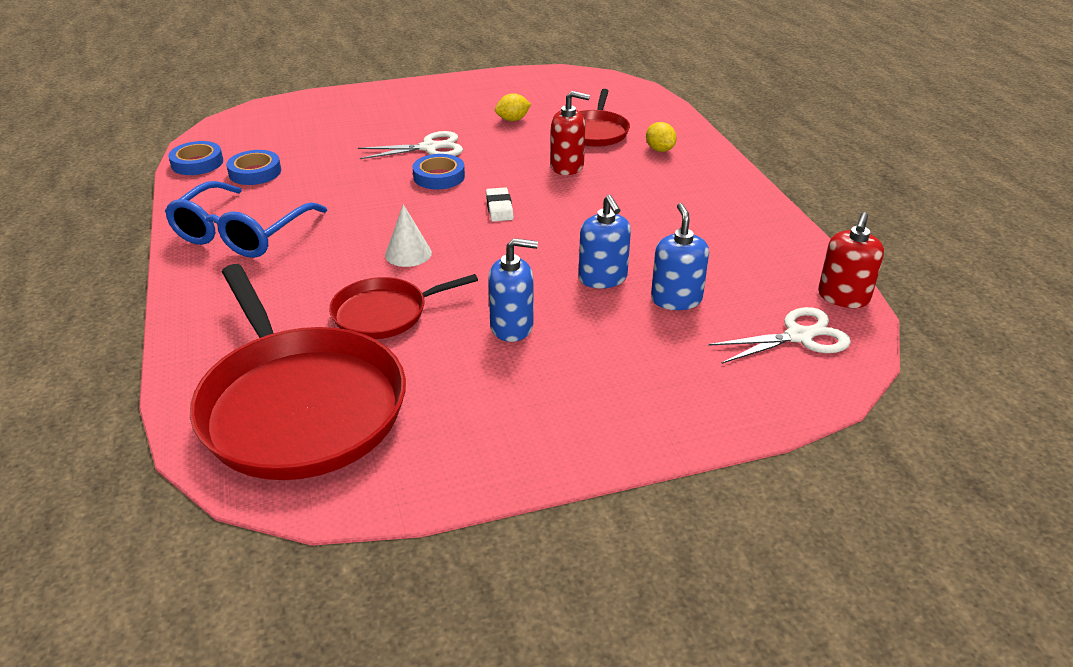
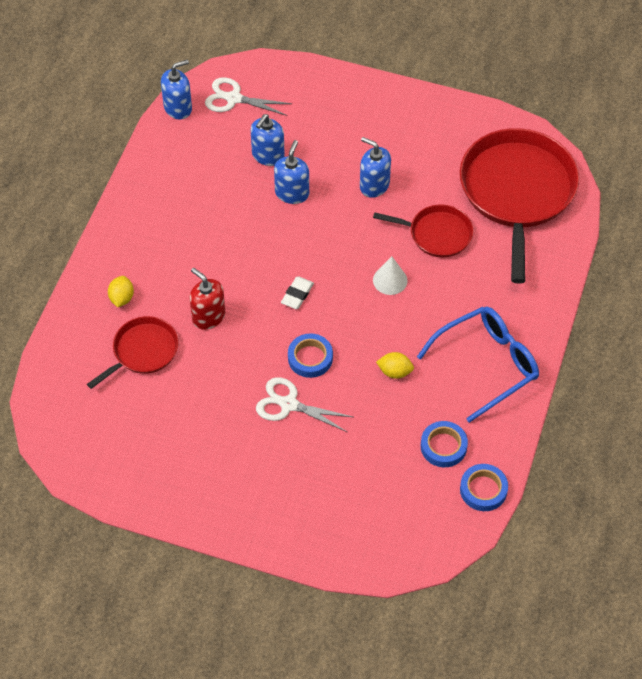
camera: 145 degrees left, 20 degrees up
(512, 120) = (189, 410): yellow lemon -> yellow lemon (395, 372)
(843, 297) = (178, 108): red soap dispenser -> blue soap dispenser

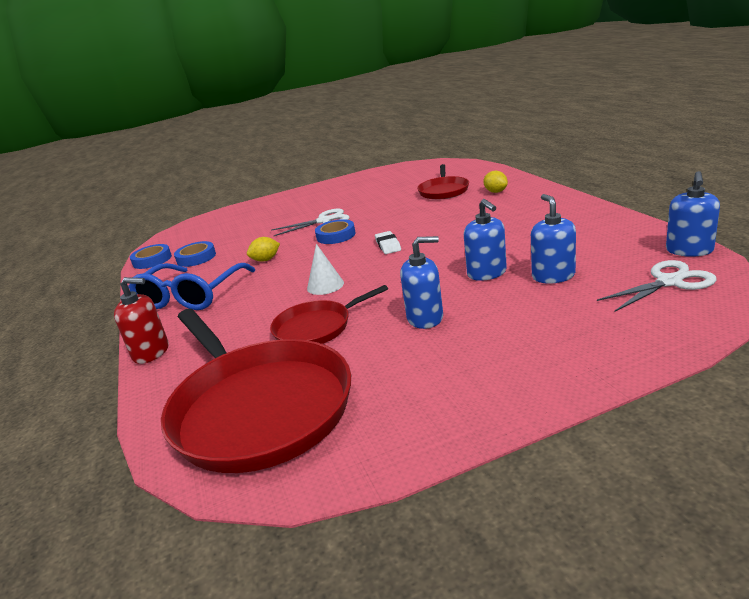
camera: 145 degrees right, 30 degrees down
(208, 316) = (431, 213): red soap dispenser -> red soap dispenser (151, 352)

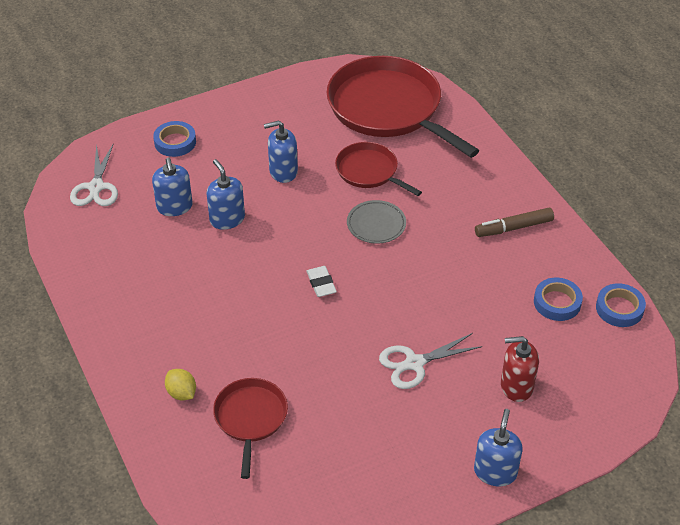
camera: 170 degrees right, 20 degrees up
(151, 352) = (502, 160): red soap dispenser -> red soap dispenser (516, 386)
(191, 296) = (513, 228): blue glasses -> brown marker
(266, 260) = (459, 281): yellow lemon -> none
(316, 327) = (369, 171): red pan -> red pan turned 105 degrees counterclockwise
(325, 285) = (376, 224): white cone -> grey plate
(336, 235) = (388, 319): blue tape -> blue tape (175, 142)
(669, 282) = (96, 187): white scissors -> white scissors turned 60 degrees counterclockwise
(689, 250) = (55, 223): blue soap dispenser -> blue soap dispenser (495, 472)

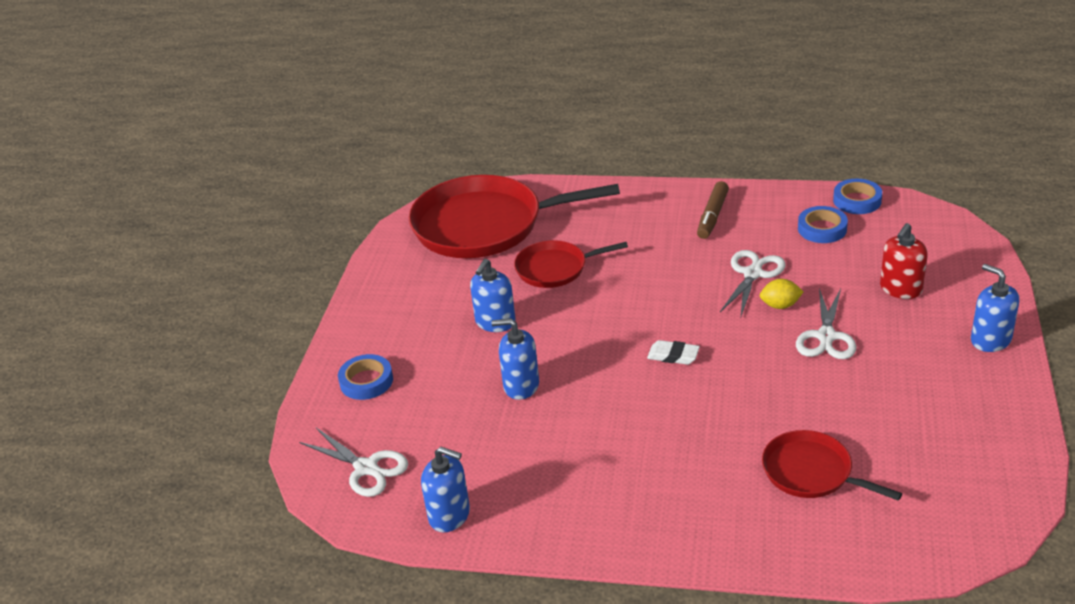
camera: 50 degrees left, 10 degrees down
(174, 207) = (463, 417): blue soap dispenser -> blue soap dispenser (449, 515)
(181, 393) = (737, 511): yellow lemon -> yellow lemon (780, 305)
(376, 224) = (629, 291): grey plate -> none
(458, 285) = (753, 274): none -> white scissors

